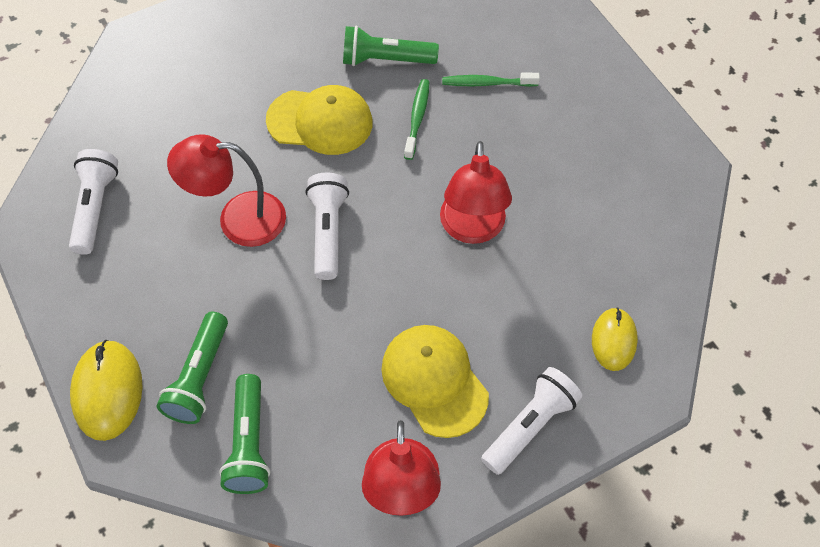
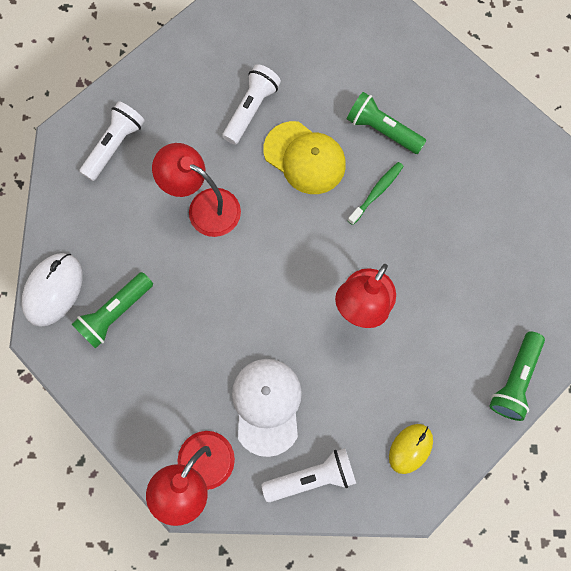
camera: 30 degrees right, 15 degrees up
(107, 391) = (53, 290): yellow mouse -> white mouse
(249, 443) = (121, 379): green flashlight -> green flashlight (514, 379)
(328, 232) = (260, 251): white flashlight -> white flashlight (251, 110)
(434, 381) = (267, 405): yellow cap -> white cap
(487, 83) = (446, 190): green toothbrush -> none

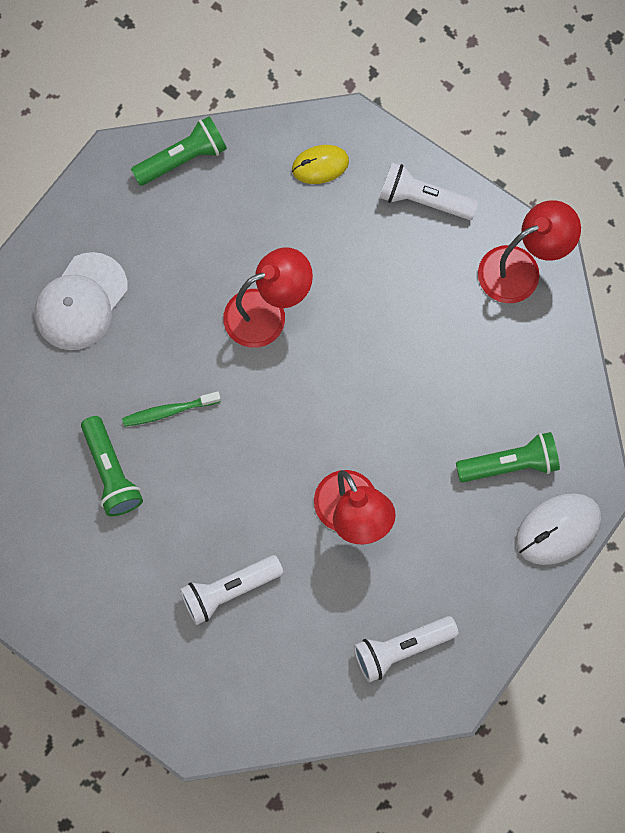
camera: 145 degrees left, 0 degrees up
(267, 405) = (422, 283): white cap -> white cap (81, 302)
(304, 158) = (213, 497): yellow cap -> none

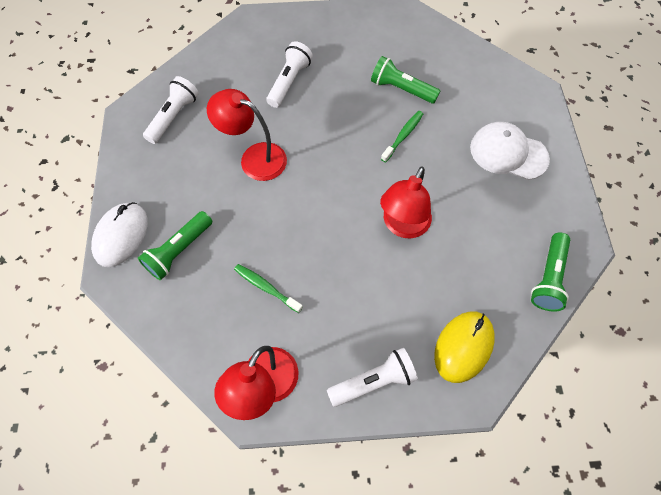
camera: 140 degrees right, 10 degrees down
(81, 302) = (508, 153): white cap -> white cap turned 60 degrees counterclockwise
(320, 165) = (463, 347): yellow mouse -> yellow mouse, size x1.51
(452, 357) = (266, 287): none -> green toothbrush

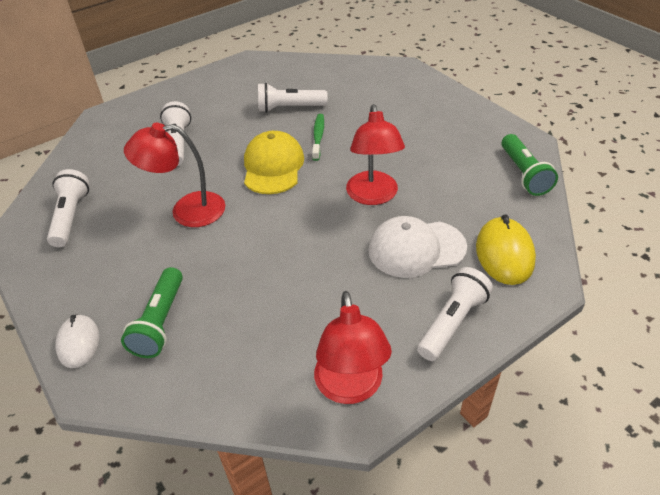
camera: 30 degrees left, 20 degrees down
(121, 235) = (78, 343): white mouse -> white mouse, size x0.66
(266, 287) = (282, 304): green toothbrush -> none
(345, 148) = (273, 166): none -> yellow cap
(401, 89) = (289, 108): green flashlight -> white flashlight
(508, 153) = (416, 112): white cap -> white cap (416, 249)

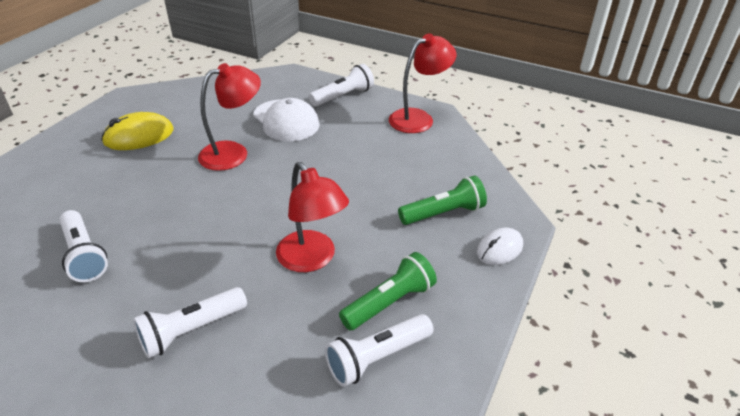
camera: 120 degrees left, 5 degrees down
(273, 166) = (212, 226): yellow cap -> none
(318, 137) = (146, 211): green toothbrush -> none
(452, 322) = (343, 96): white flashlight -> white flashlight turned 135 degrees clockwise
(504, 254) = (270, 89): yellow mouse -> yellow mouse (139, 136)
(523, 174) = (174, 93): green flashlight -> green flashlight (389, 302)

